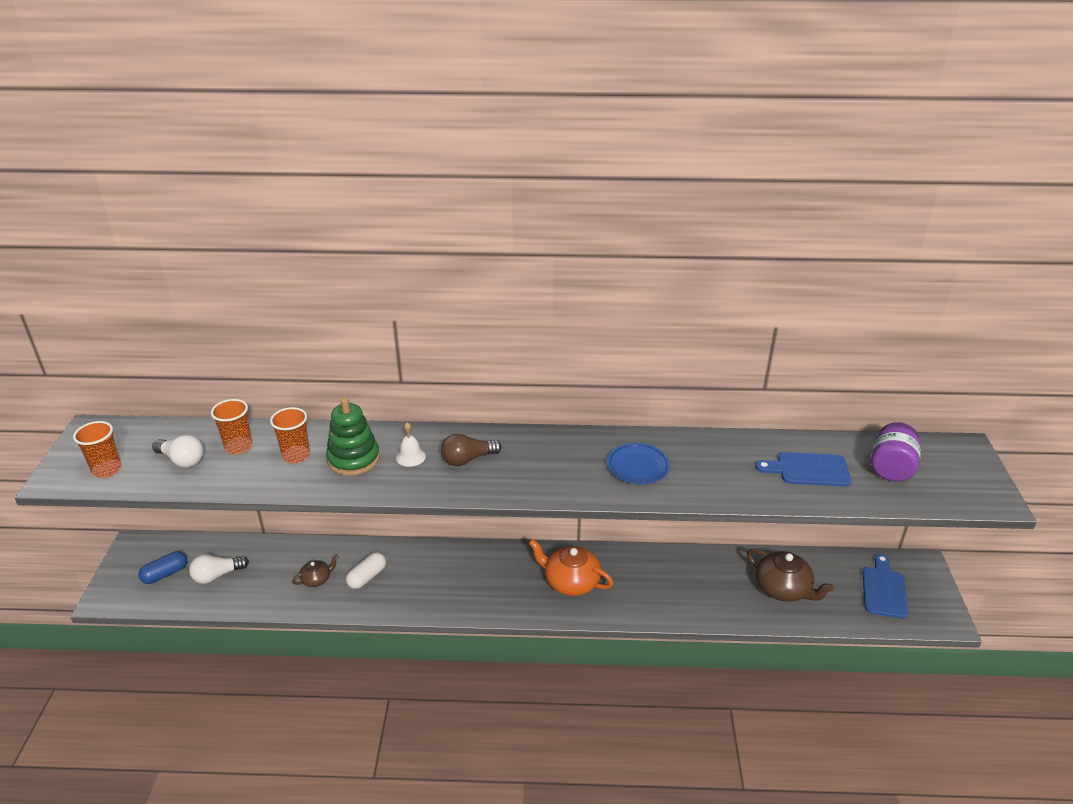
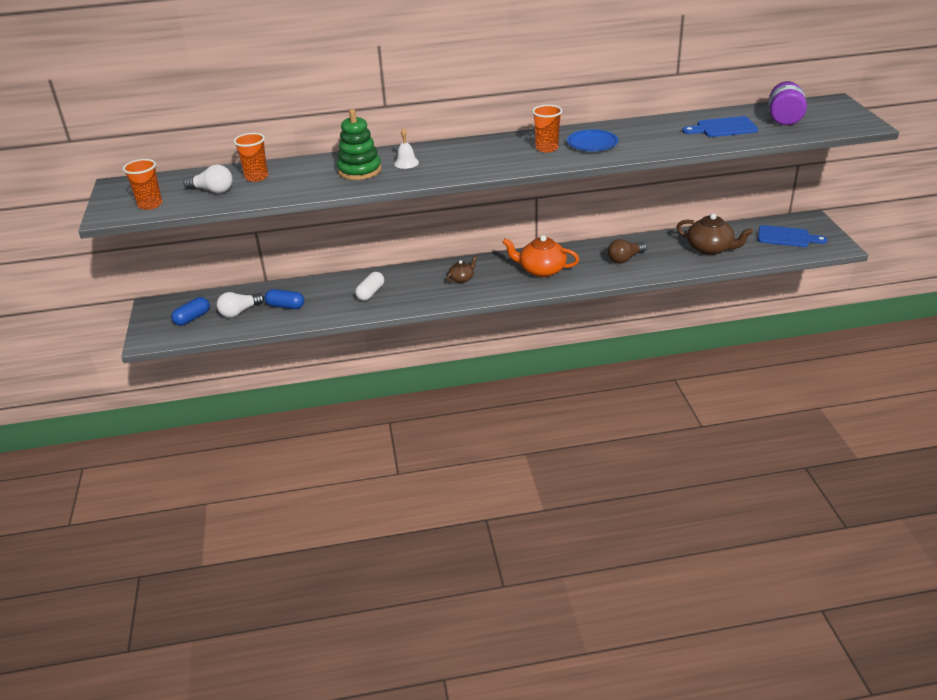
camera: 10 degrees left, 0 degrees up
(269, 577) = (285, 306): none -> blue capsule
(296, 455) = (309, 175): orange cup -> orange cup (547, 148)
(316, 579) = (328, 301): brown teapot -> brown teapot (462, 278)
(467, 459) = (454, 158): brown light bulb -> brown light bulb (624, 259)
(884, 589) = (786, 237): blue cutting board -> blue cutting board turned 105 degrees clockwise

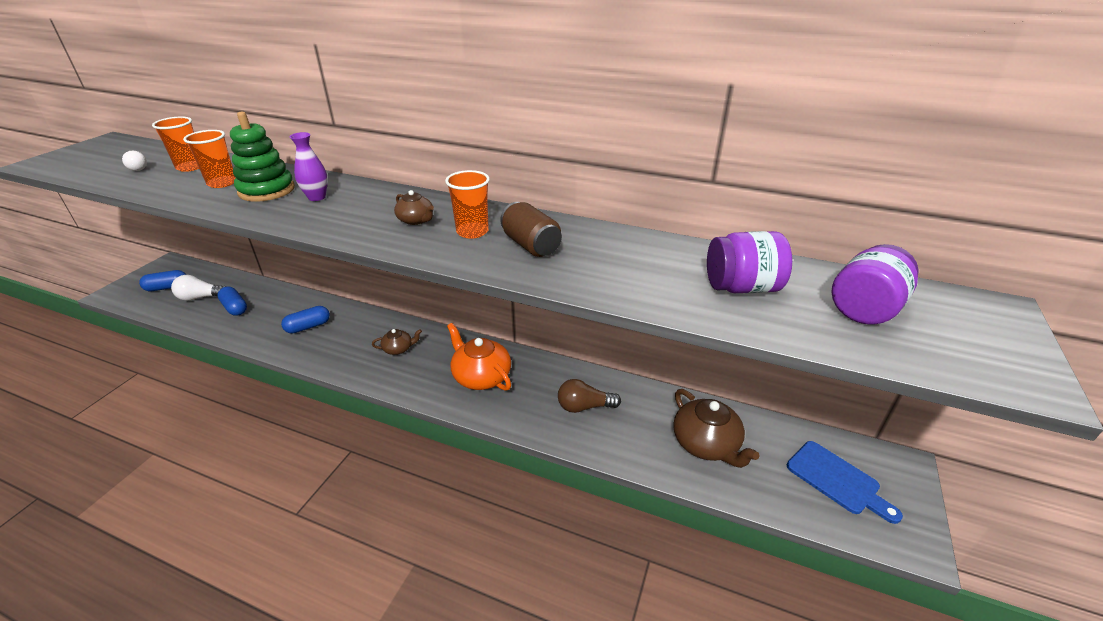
camera: 30 degrees right, 0 degrees up
(150, 204) = (78, 164): orange cup -> orange cup (222, 183)
(212, 190) = (137, 168): white light bulb -> white light bulb, size x0.64
(370, 293) = (308, 327): white capsule -> blue capsule
(406, 163) = (317, 197): white bell -> purple vase
(501, 153) = (416, 220): none -> brown teapot
(592, 144) = (531, 245): blue plate -> brown can
(723, 128) = (741, 287): blue cutting board -> purple jar

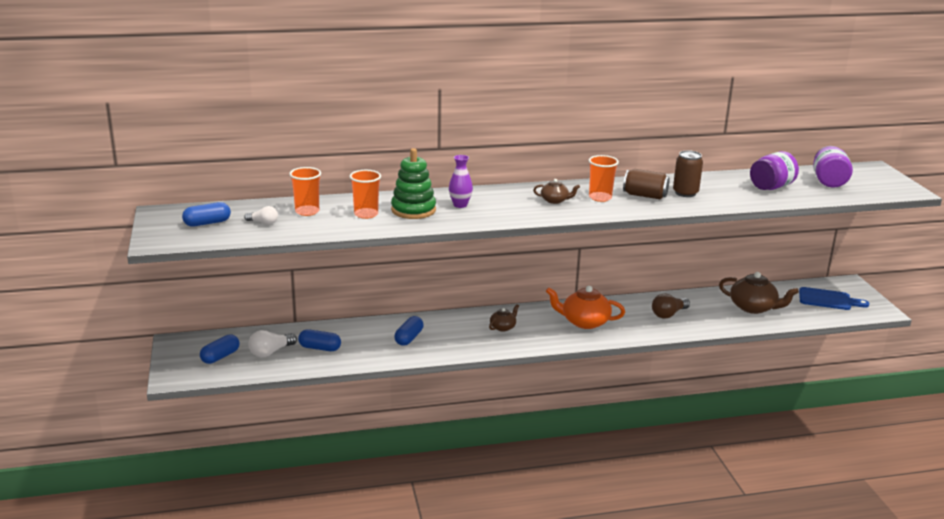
camera: 35 degrees left, 10 degrees down
(106, 157) = (207, 223): none -> blue capsule
(592, 258) = (685, 193): none -> brown can

